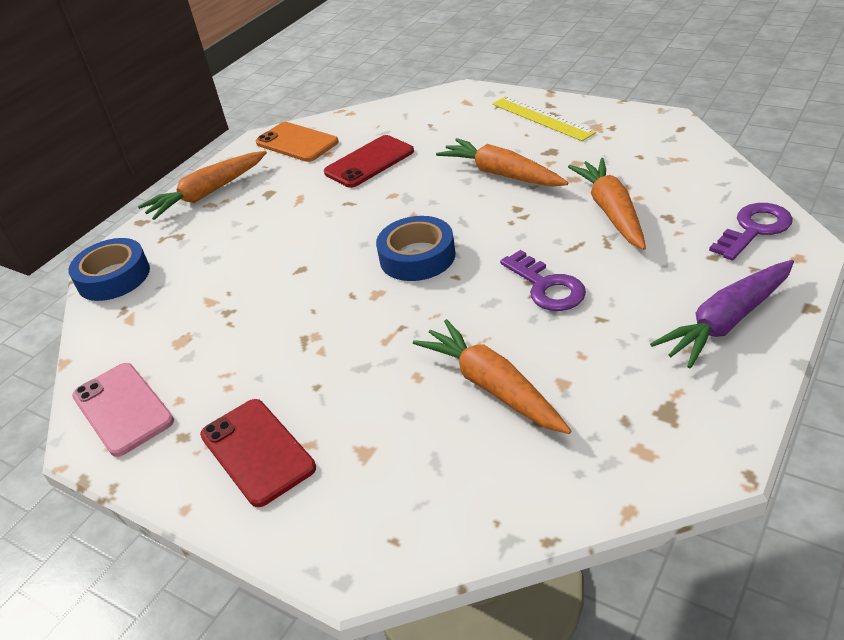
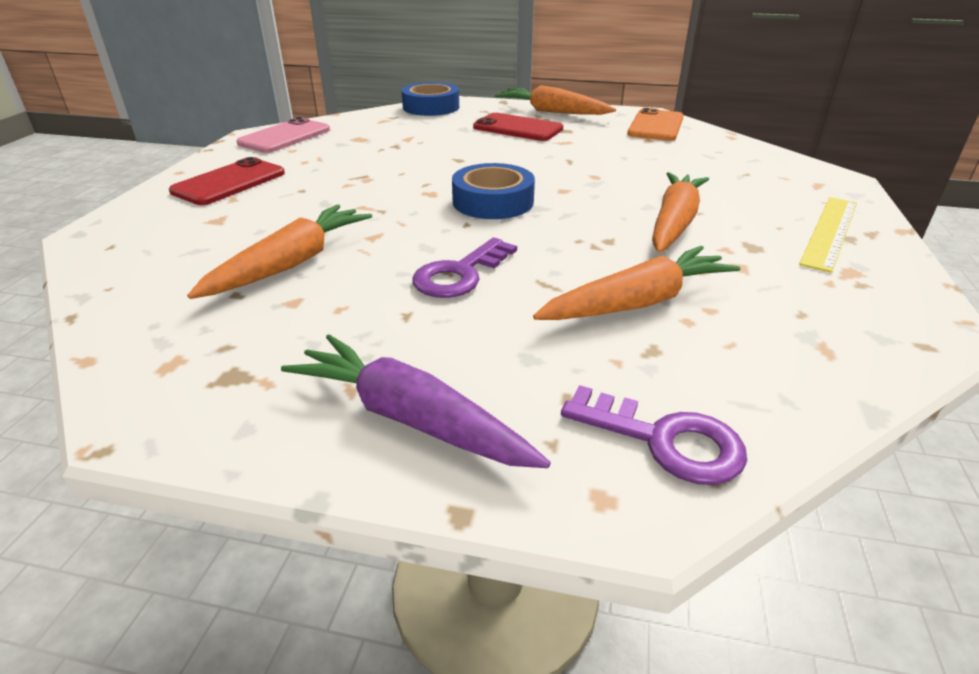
camera: 65 degrees right, 5 degrees down
(369, 162) = (646, 158): red phone -> red phone (517, 128)

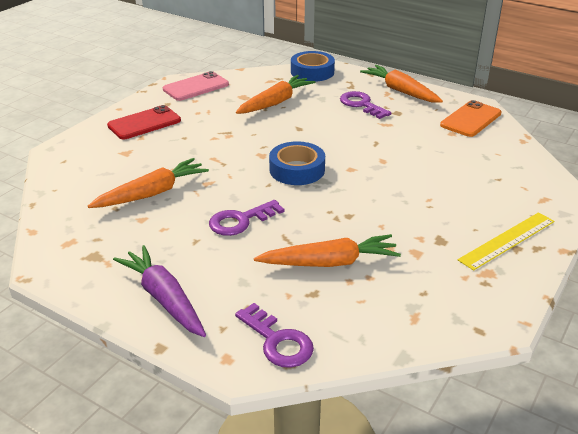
camera: 20 degrees right, 0 degrees up
(517, 128) = (361, 104): red phone -> purple key
(674, 223) = (403, 211): orange carrot -> orange carrot (275, 102)

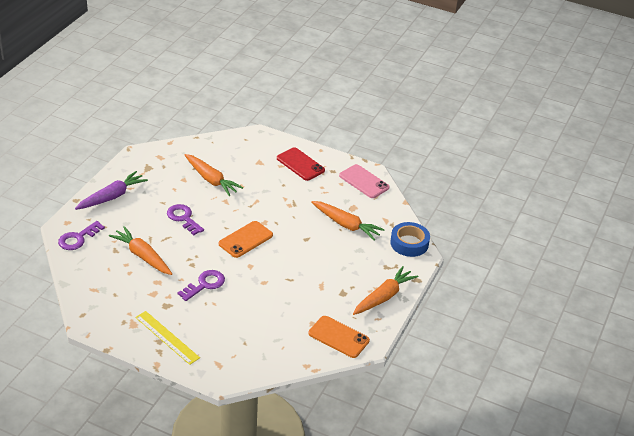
camera: 80 degrees right, 5 degrees up
(297, 170) = (245, 239): blue tape -> orange phone
(329, 262) = (142, 256): orange carrot -> orange carrot turned 150 degrees clockwise
(361, 104) = (352, 272): purple key -> purple key (205, 284)

